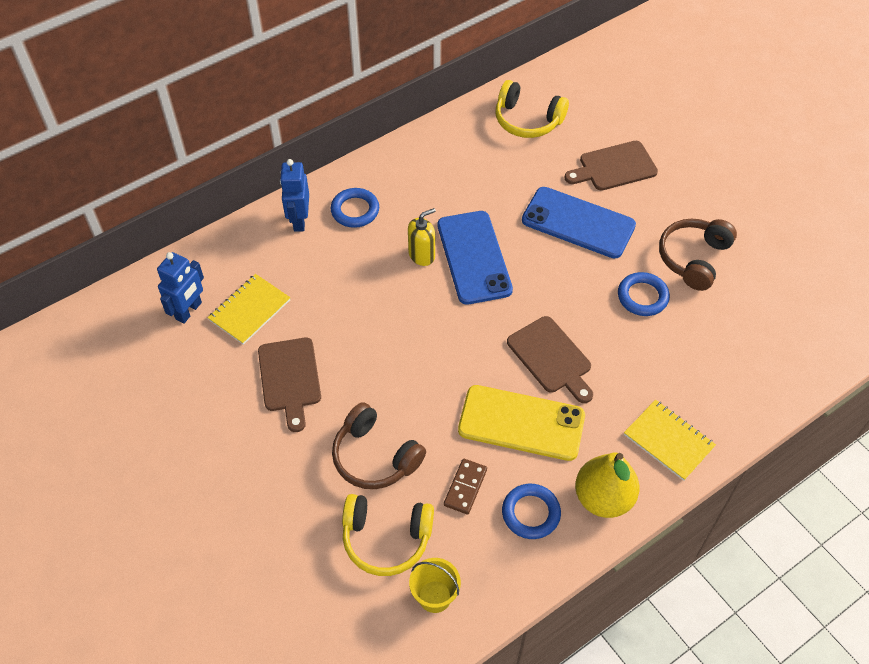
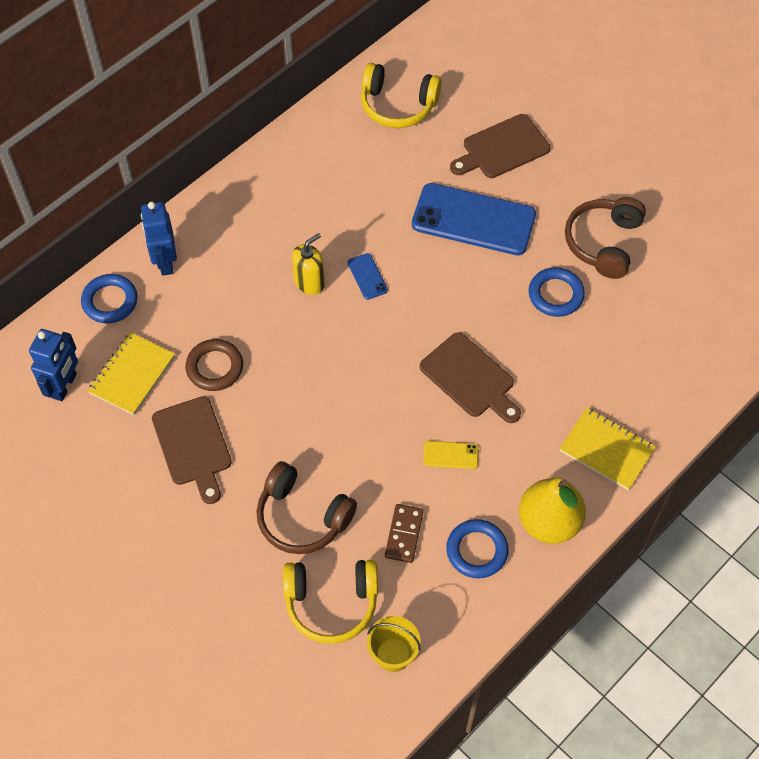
camera: 10 degrees left, 5 degrees up
(323, 315) = (215, 367): none -> brown ring
(355, 210) = (225, 241): blue ring -> blue ring (110, 301)
(474, 257) = (367, 276): blue phone -> blue phone, size x0.42
(521, 423) = (450, 455): yellow phone -> yellow phone, size x0.42

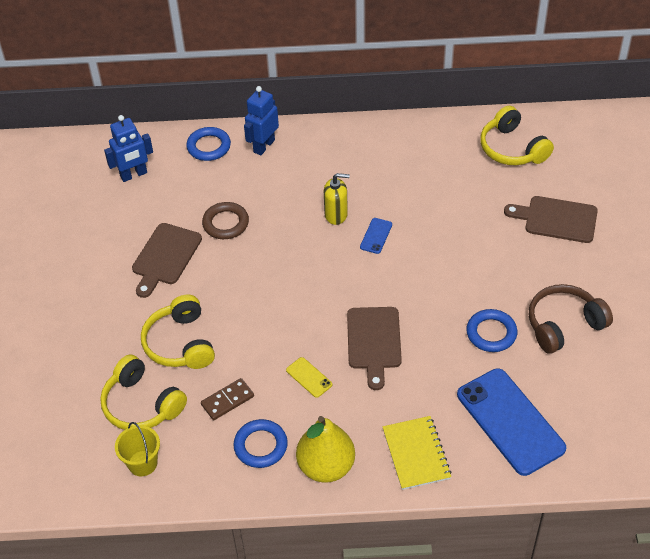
camera: 45 degrees right, 10 degrees down
(132, 375) = (176, 194): yellow notebook -> none
(302, 517) = (180, 343): brown headphones -> yellow headphones
(473, 220) = (485, 249): blue phone -> blue phone (510, 421)

